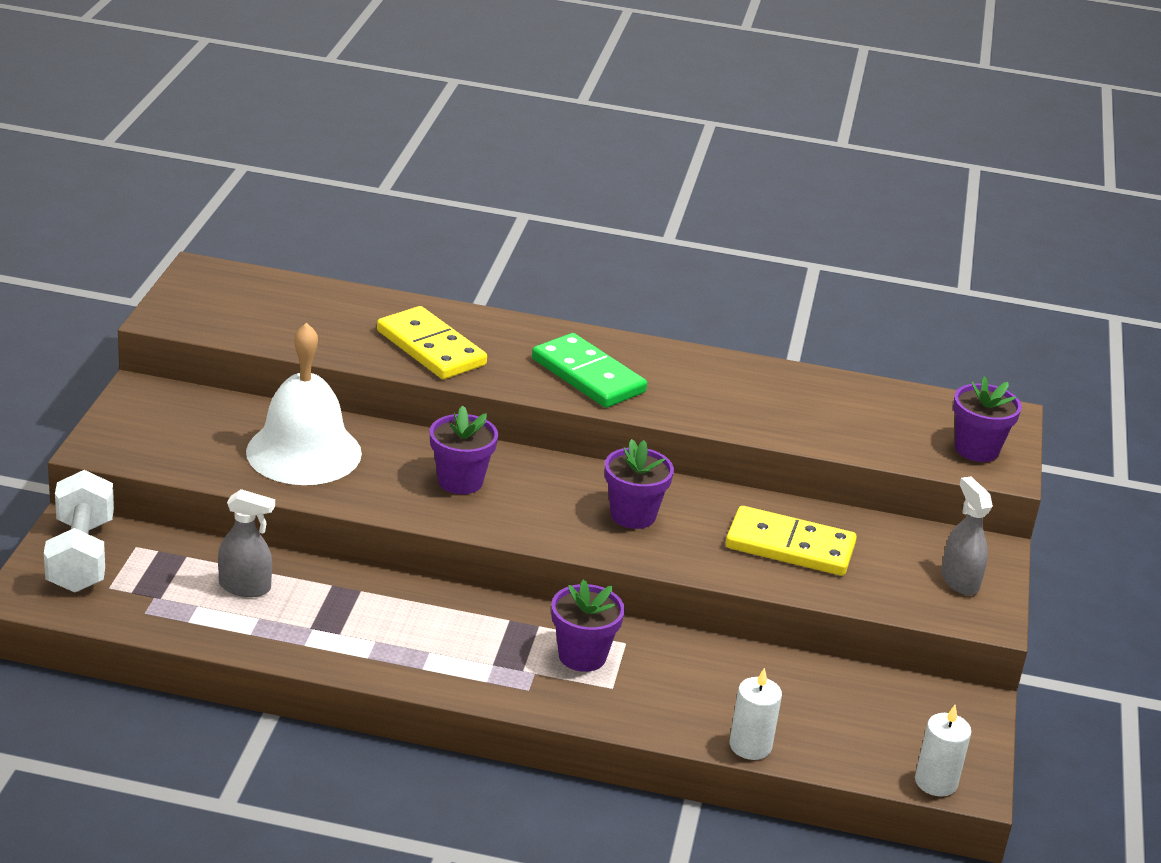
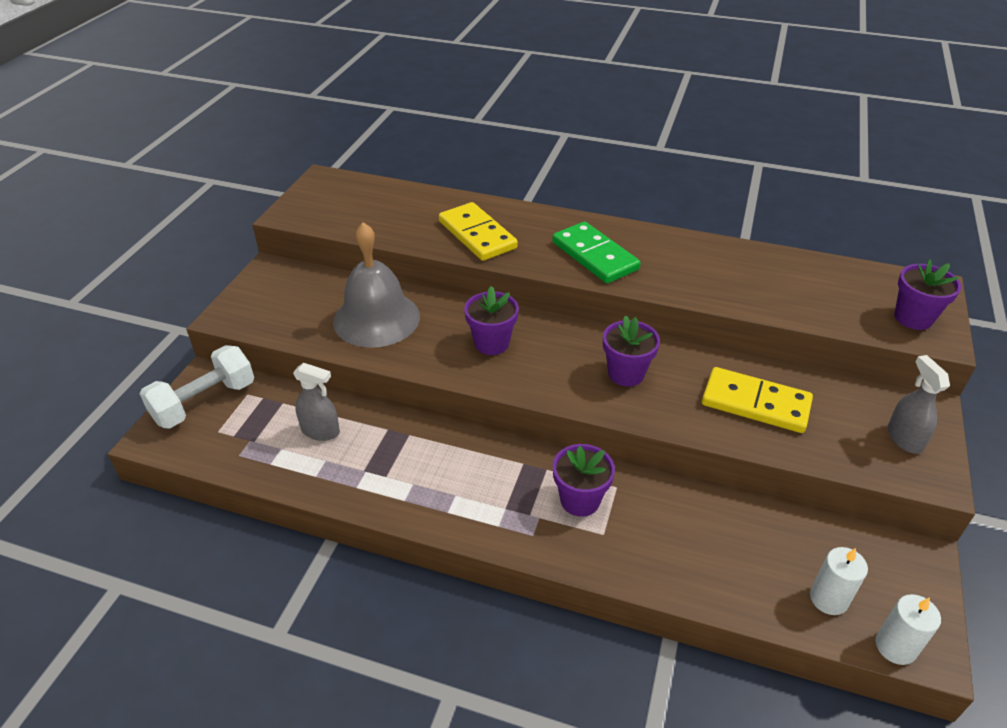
camera: 10 degrees right, 10 degrees up
(81, 555) = (205, 402): white dumbbell -> white dumbbell turned 45 degrees clockwise
(304, 452) = (376, 318): white bell -> grey bell
(750, 746) = (722, 600): white candle -> white candle (828, 598)

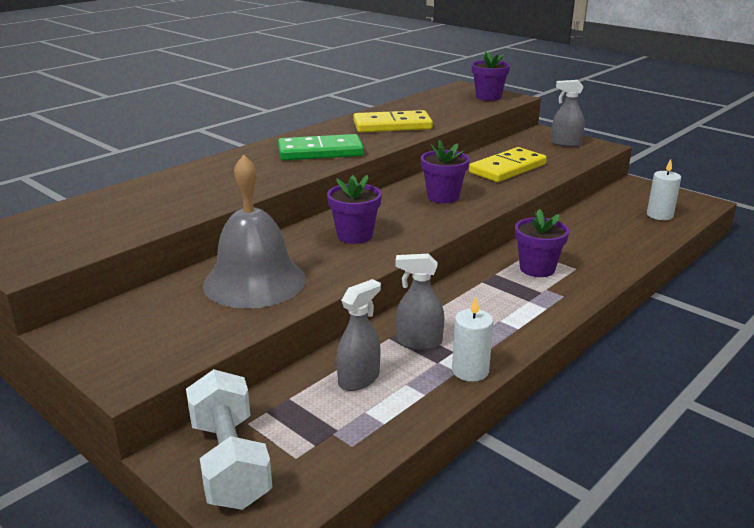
camera: 65 degrees left, 15 degrees down
(390, 449) = (419, 342): none -> grey spray bottle
(477, 235) = (226, 184): yellow domino -> yellow domino (392, 125)
(895, 646) = (699, 209): white candle -> white candle (470, 371)

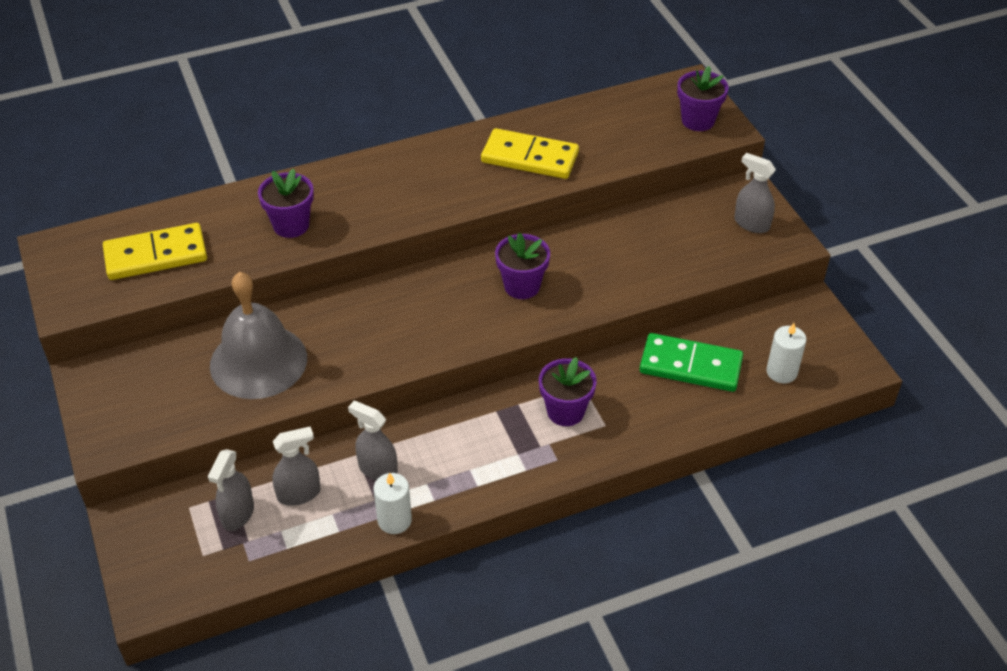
camera: 25 degrees right, 20 degrees up
(230, 462) = (156, 540): white dumbbell -> none
(308, 412) = (238, 514): none -> grey spray bottle
(320, 152) = (414, 192): green domino -> green domino (690, 366)
(355, 236) = (388, 323): purple flower pot -> purple flower pot (291, 225)
(507, 168) = (636, 254): yellow domino -> yellow domino (156, 255)

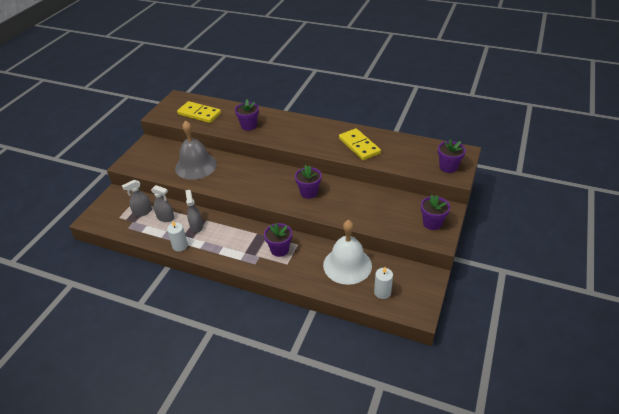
camera: 45 degrees right, 5 degrees down
(690, 366) = (347, 265): green domino -> white bell
(751, 223) = (432, 223): grey spray bottle -> purple flower pot

